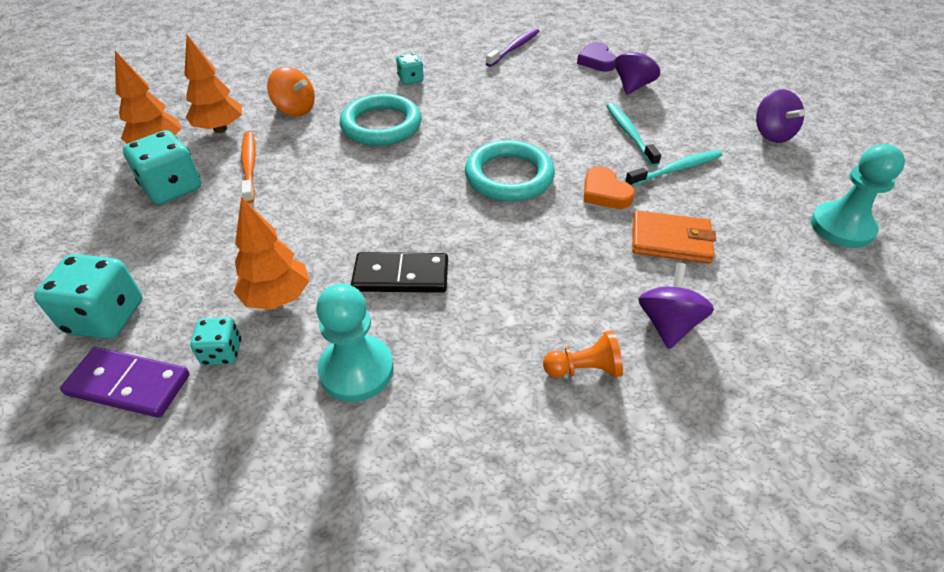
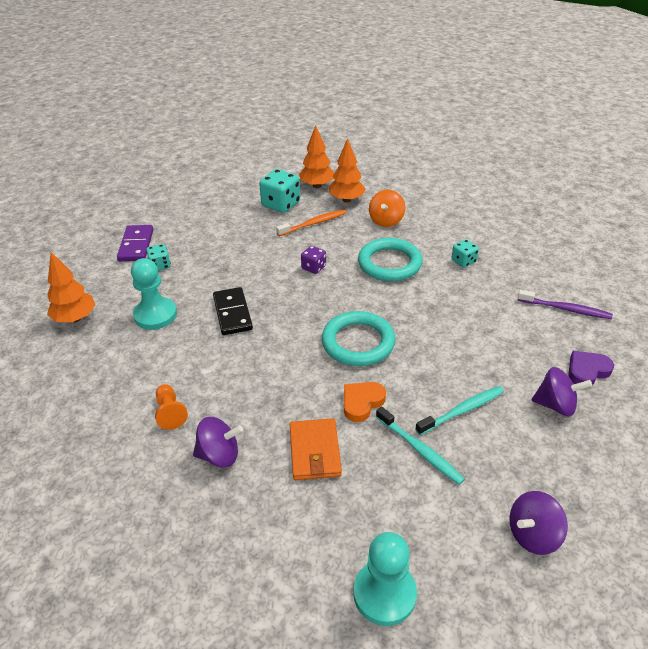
camera: 75 degrees right, 5 degrees down
(106, 317) = (176, 222): turquoise dice -> none
(277, 297) = (202, 271): orange tree -> orange tree (75, 318)
(348, 184) = (313, 267): none -> purple dice

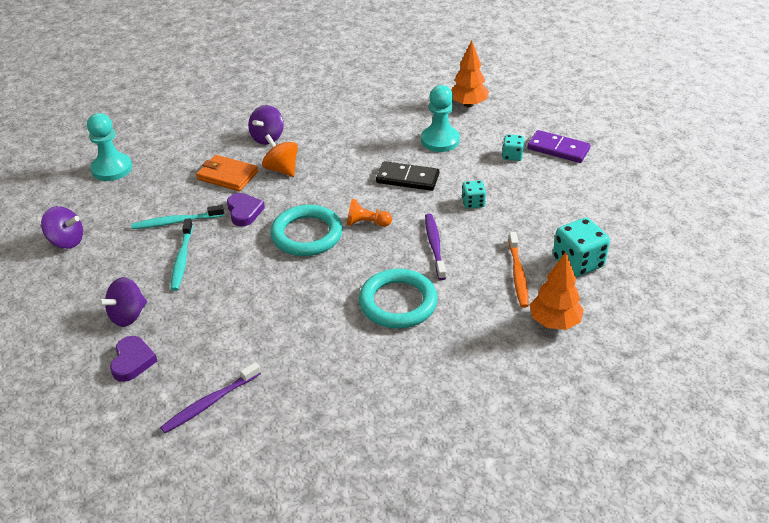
camera: 120 degrees right, 0 degrees up
(170, 413) = (324, 127): orange pawn -> orange pawn (366, 223)
(313, 267) = (434, 246): purple dice -> purple toothbrush
(317, 185) = (607, 309): orange tree -> none
(362, 402) = (244, 212): orange heart -> purple heart
(386, 221) = (482, 337): orange spinning top -> orange spinning top (282, 169)
(463, 261) = (353, 364): turquoise dice -> turquoise dice (473, 203)
(533, 535) = (67, 241): purple spinning top -> purple spinning top turned 105 degrees clockwise

